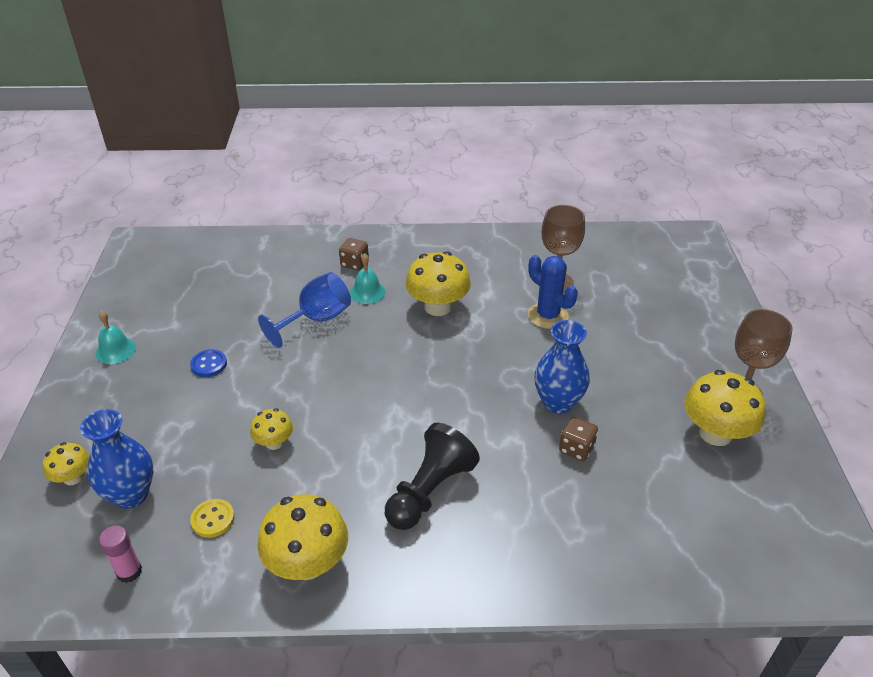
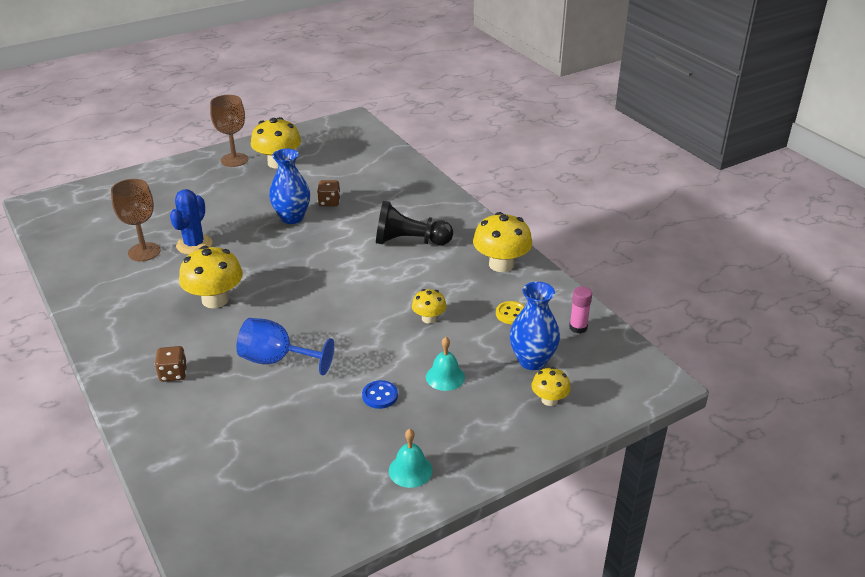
camera: 120 degrees left, 5 degrees down
(367, 292) = (217, 347): turquoise bell -> turquoise bell (445, 377)

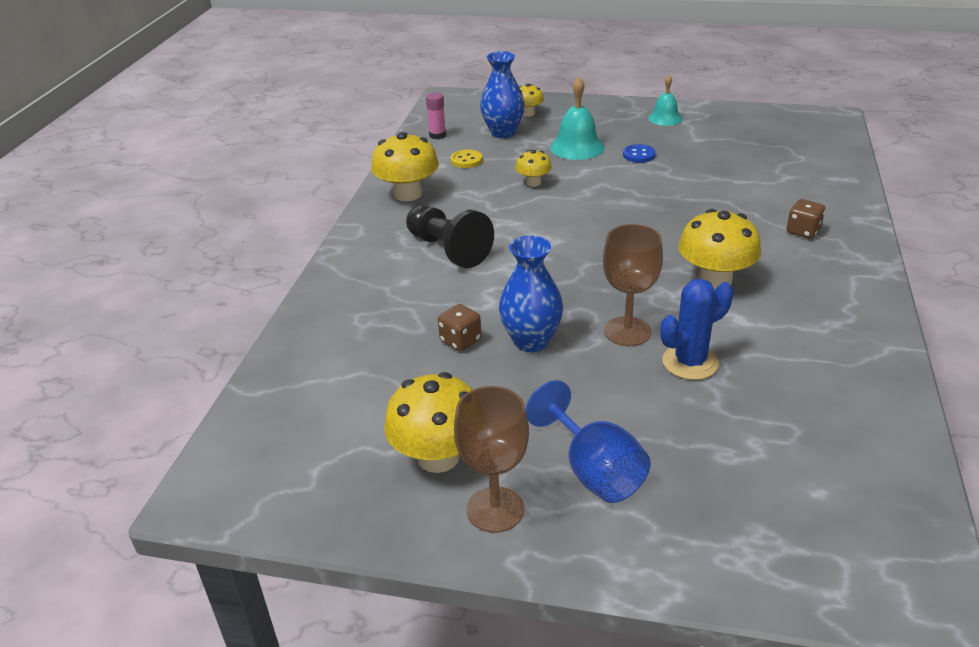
camera: 135 degrees left, 0 degrees up
(144, 252) = (766, 384): brown goblet -> brown goblet (627, 331)
(276, 360) = (698, 205): blue goblet -> blue goblet (594, 471)
(445, 377) = (577, 147): turquoise bell -> turquoise bell, size x1.53

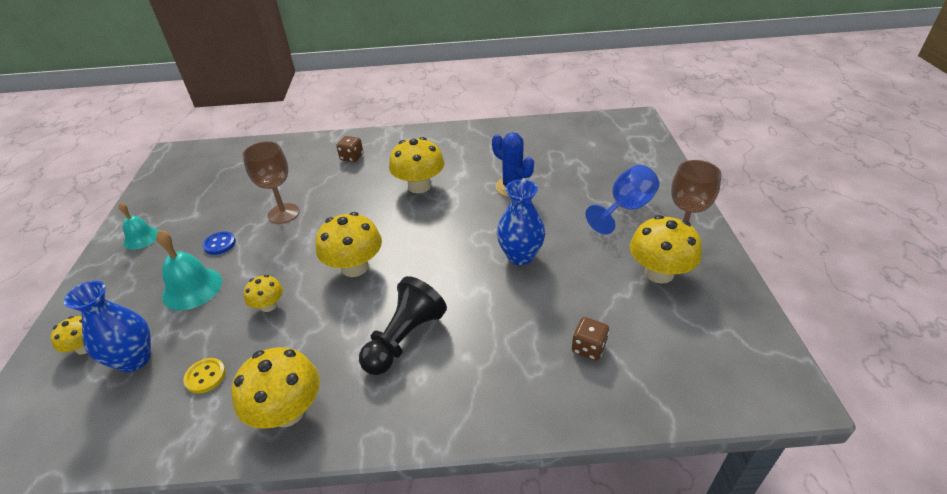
camera: 105 degrees left, 5 degrees up
(437, 135) = (121, 430): pink glue stick -> none
(460, 341) = (536, 294): brown dice -> brown dice (588, 348)
(566, 227) = (355, 267): none -> yellow mushroom
(627, 331) = (491, 214): brown goblet -> brown goblet (283, 213)

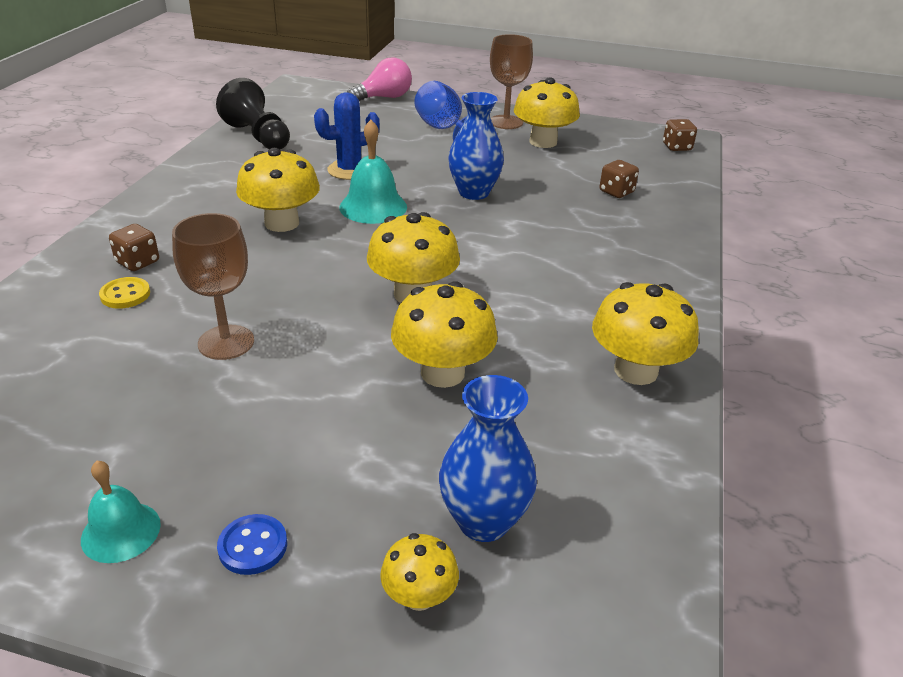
camera: 75 degrees left, 5 degrees down
(192, 288) = (346, 453): turquoise bell -> turquoise bell (373, 207)
(205, 376) = (553, 439): yellow button -> yellow button (125, 295)
(220, 244) = (247, 417): blue button -> blue button (253, 546)
(269, 305) = (442, 373): yellow mushroom -> yellow mushroom, size x1.82
(404, 339) = (559, 279): black pawn -> black pawn (258, 136)
(658, 161) = (384, 98): none -> pink light bulb
(751, 384) = (677, 147): none -> brown dice

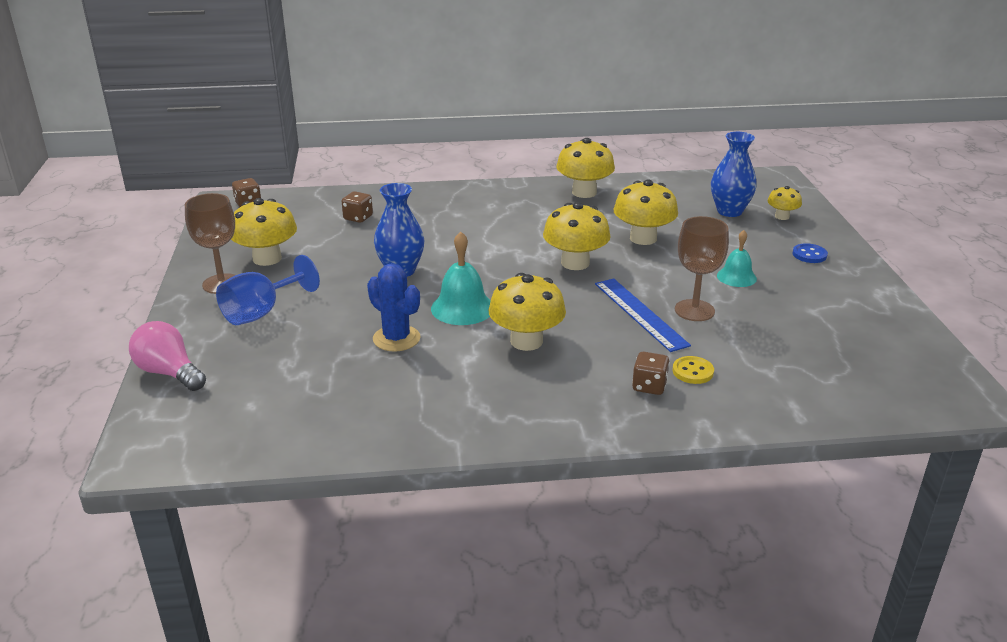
camera: 110 degrees left, 5 degrees down
(121, 531) = (847, 287): turquoise bell -> turquoise bell (736, 277)
(258, 136) = (343, 423): black pawn -> none
(260, 301) = (640, 313): none -> blue ruler

